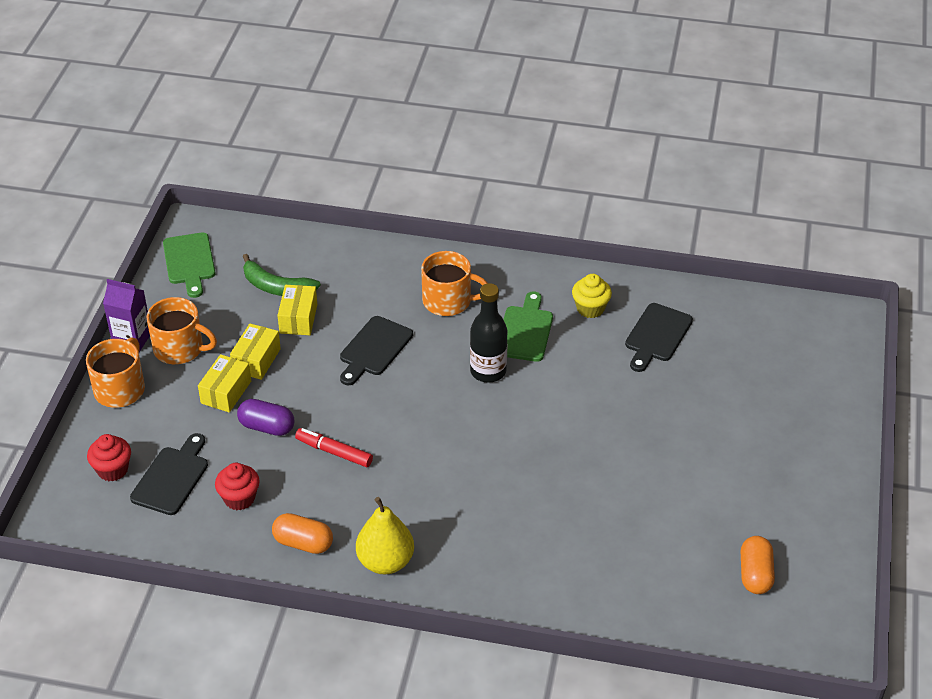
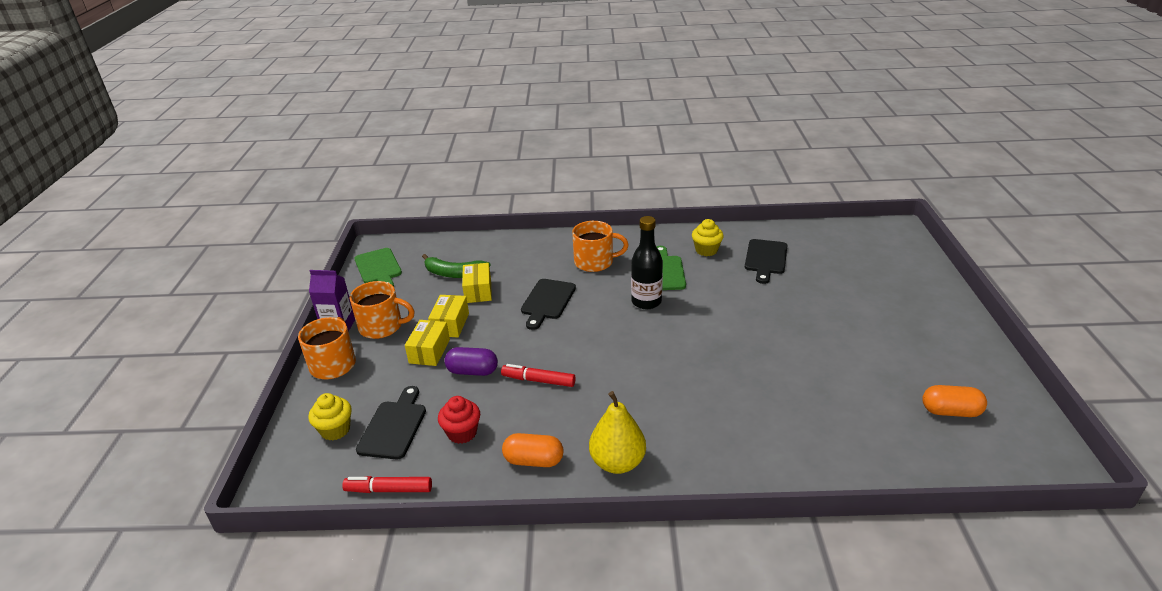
camera: 10 degrees left, 10 degrees down
(112, 470) = (335, 430): red cupcake -> yellow cupcake
(156, 546) = (389, 490): none -> red marker
(755, 574) = (950, 411): orange capsule -> orange capsule turned 75 degrees counterclockwise

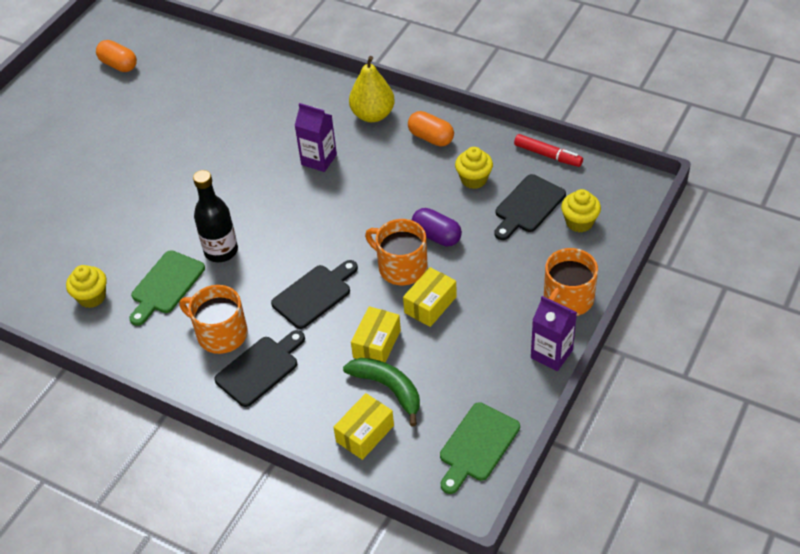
camera: 150 degrees left, 15 degrees up
(378, 268) = (477, 445): green cutting board -> green cutting board turned 150 degrees counterclockwise
(382, 326) = (504, 333): orange mug -> orange mug (401, 267)
(429, 351) = (466, 277): yellow box -> yellow box (365, 433)
(462, 433) = (474, 179): red cupcake -> yellow cupcake
(538, 380) = (384, 203): red marker -> none
(633, 395) = (319, 159): none -> purple carton
(765, 259) = (52, 257): black cutting board -> black cutting board (260, 369)

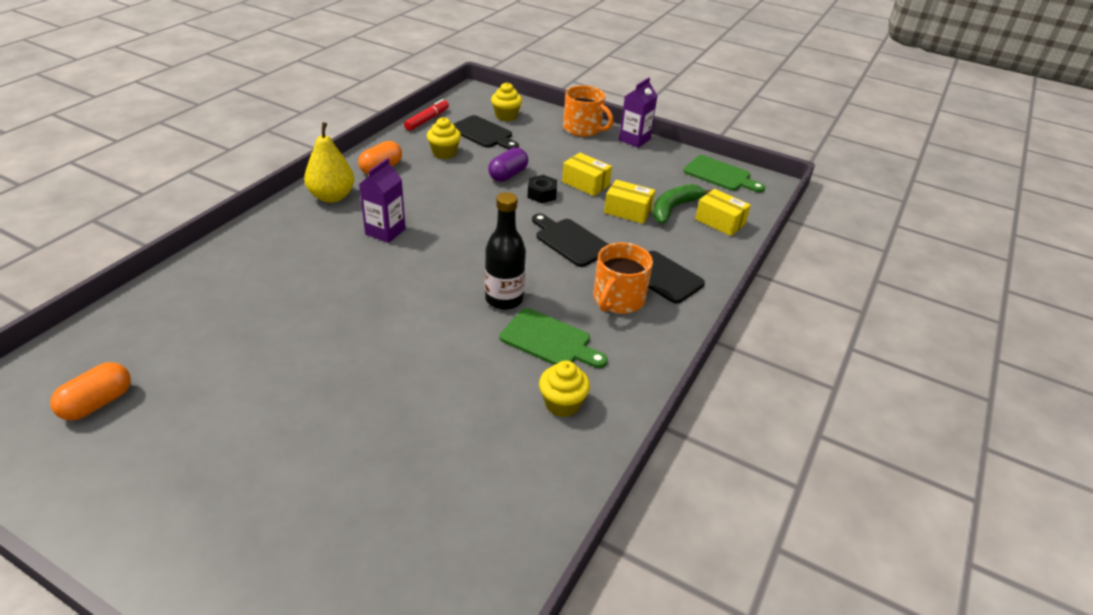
camera: 95 degrees left, 10 degrees down
(401, 267) = (542, 194): orange mug -> black nut

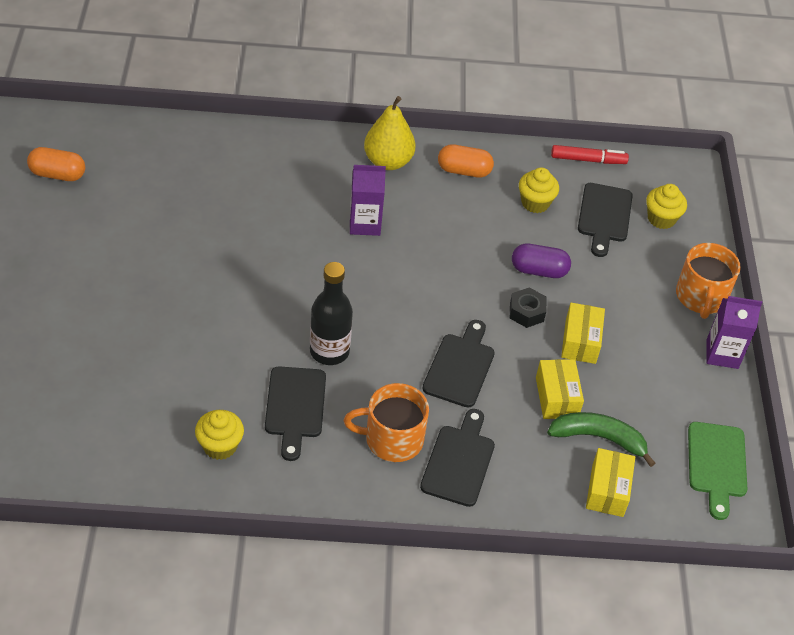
camera: 60 degrees right, 10 degrees up
(549, 340) = (295, 407): green cutting board -> black cutting board

